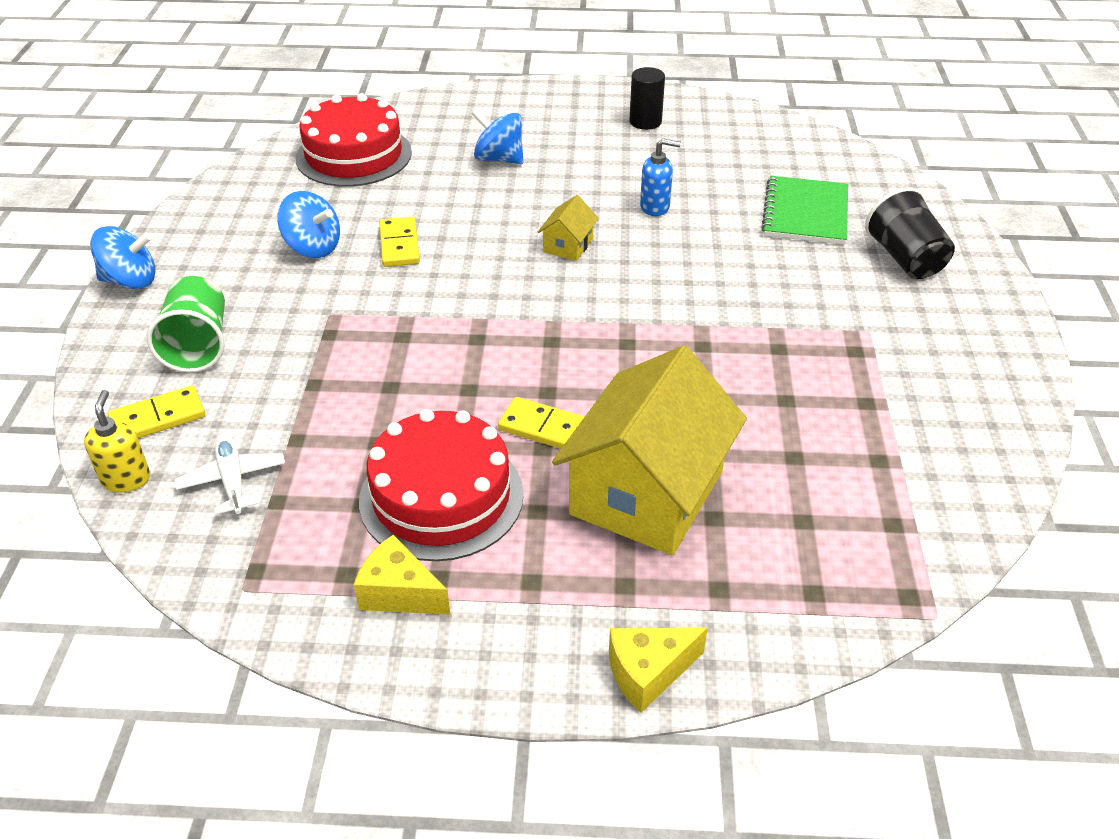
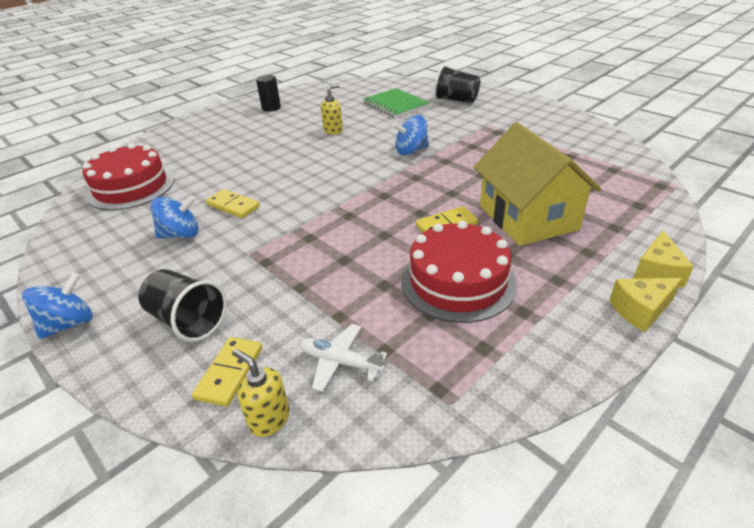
camera: 45 degrees left, 5 degrees down
(198, 345) = (188, 320): green cup -> black cup
(399, 593) = (521, 333): yellow cheese -> yellow cheese (640, 310)
(499, 159) = (223, 150): blue spinning top -> blue spinning top (411, 151)
(568, 245) = (321, 161): yellow house -> none
(655, 207) = (333, 131): blue soap dispenser -> yellow soap dispenser

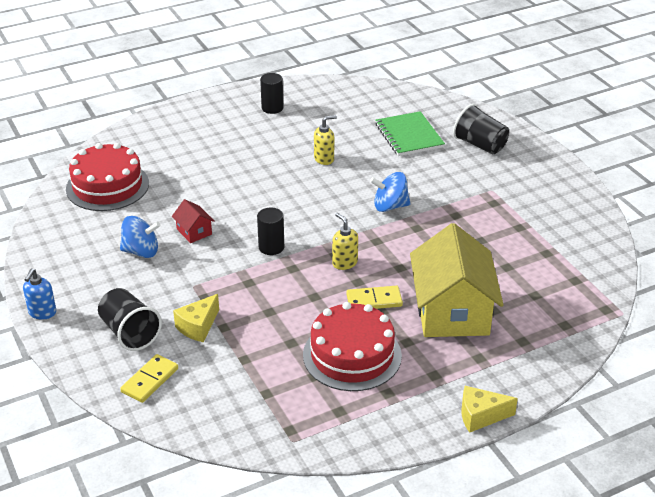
camera: 15 degrees right, 0 degrees up
(69, 324) = (42, 313): blue spinning top -> blue soap dispenser
(233, 206) = (194, 231): yellow domino -> red house
(269, 419) = (167, 418): yellow soap dispenser -> yellow soap dispenser (344, 263)
(318, 202) = (271, 247): none -> black cylinder
(340, 362) = (230, 393): white plane -> none
(657, 272) = (522, 390): yellow cheese -> yellow cheese (198, 327)

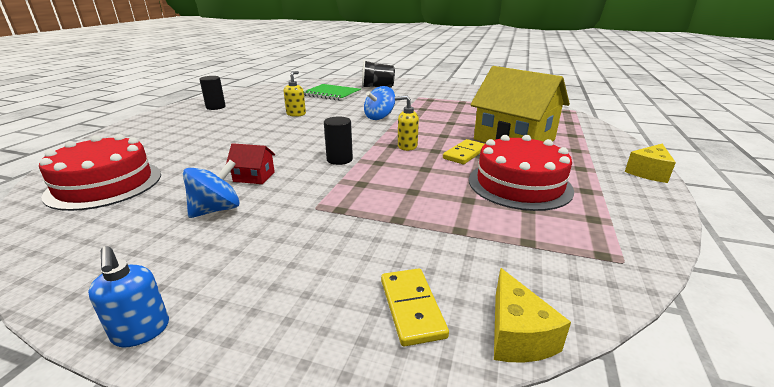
camera: 45 degrees left, 10 degrees down
(130, 333) = (309, 278): black cup -> none
(198, 327) = (374, 232): yellow cheese -> yellow cheese (517, 335)

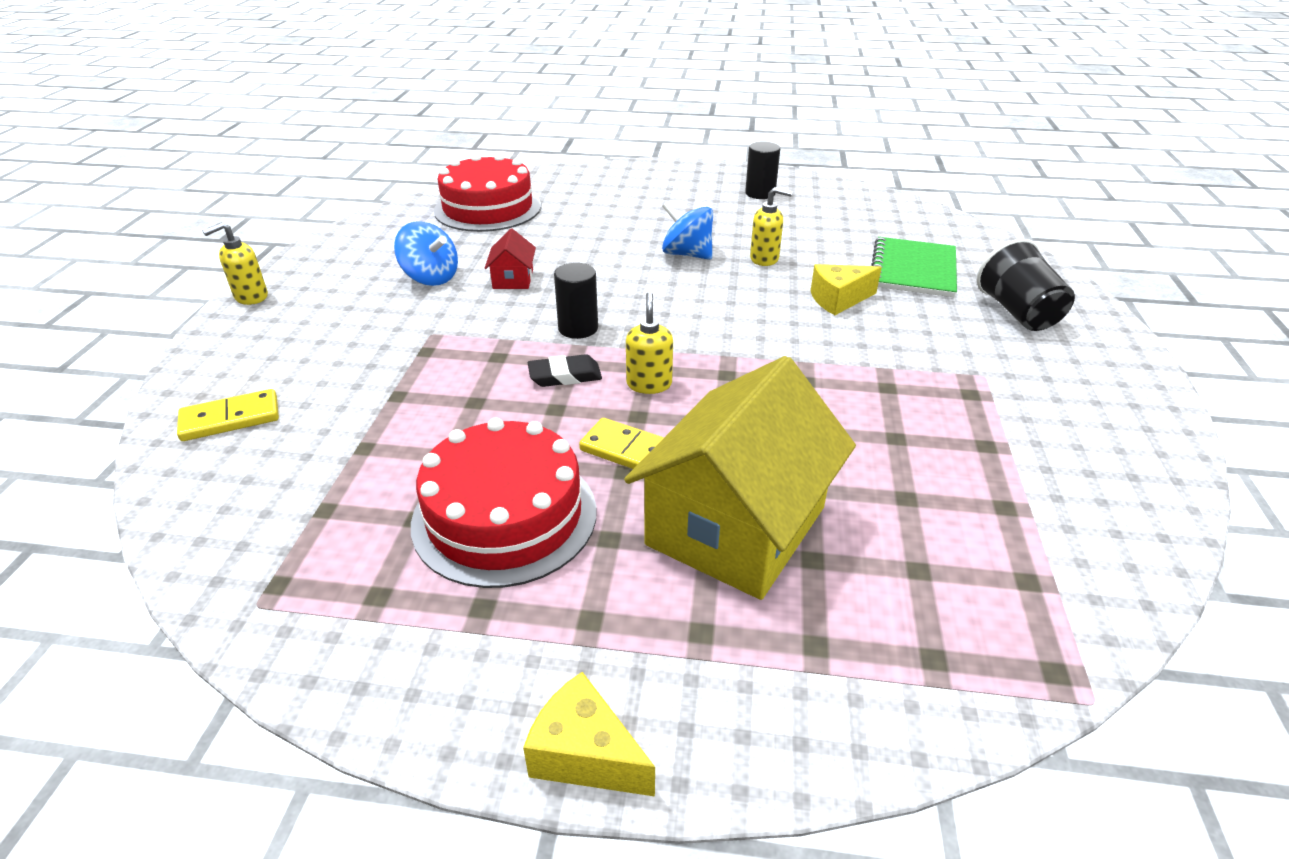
camera: 80 degrees right, 10 degrees up
(141, 331) = (251, 297): blue soap dispenser -> yellow soap dispenser
(379, 117) = (795, 340): blue spinning top -> blue spinning top (687, 254)
(391, 165) = (565, 376): none -> black eraser
(517, 335) = (167, 487): yellow cheese -> yellow cheese (838, 300)

